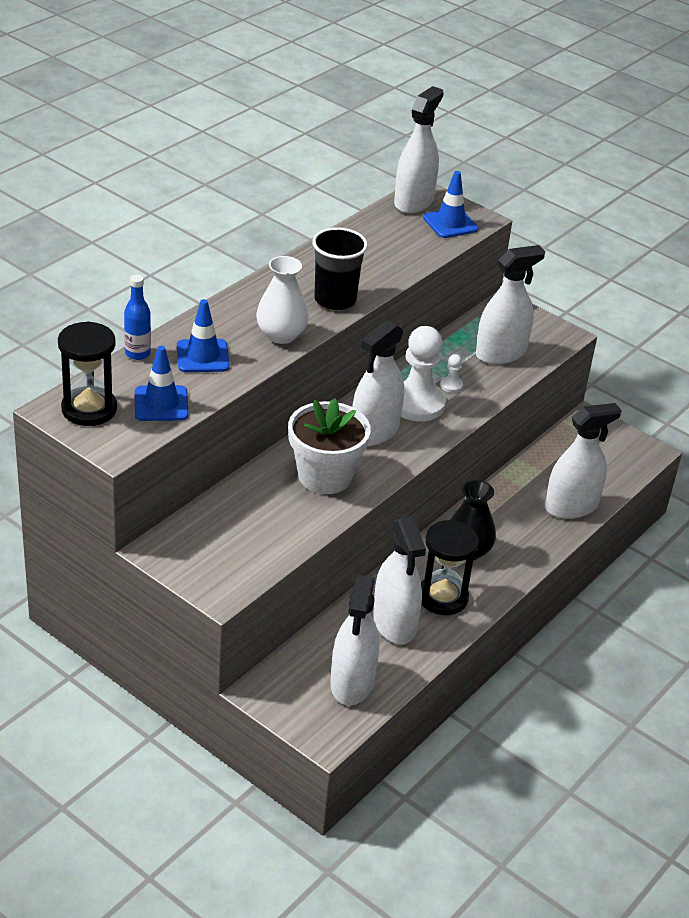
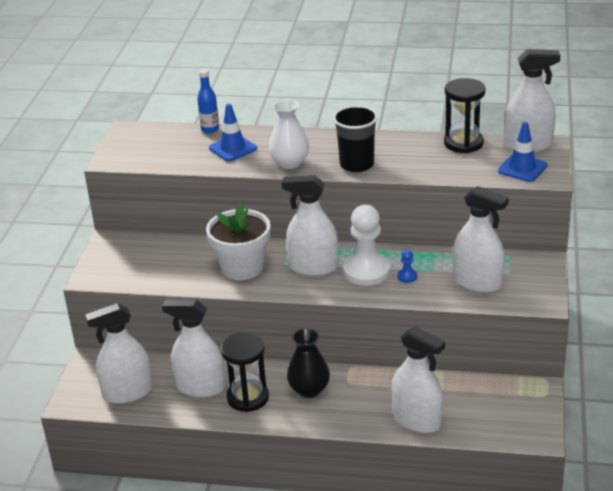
camera: 65 degrees right, 5 degrees down
(89, 409) = (138, 138): black hourglass -> black hourglass (463, 143)
(161, 404) = (168, 155): blue traffic cone -> none
(394, 623) = (200, 387): white spray bottle -> white spray bottle turned 60 degrees clockwise
(451, 385) = (407, 276): white pawn -> blue pawn

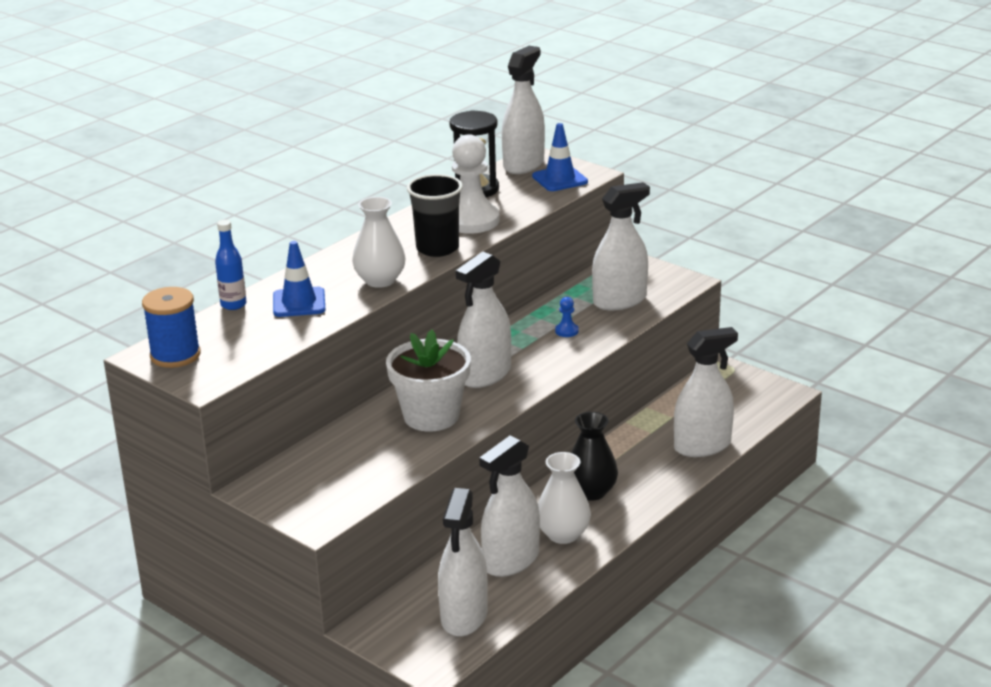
camera: 60 degrees left, 5 degrees down
(134, 138) = (175, 355): none -> blue spool
(248, 397) = (563, 534): black hourglass -> white vase
(366, 271) = (530, 348): white pawn -> white pawn (471, 221)

